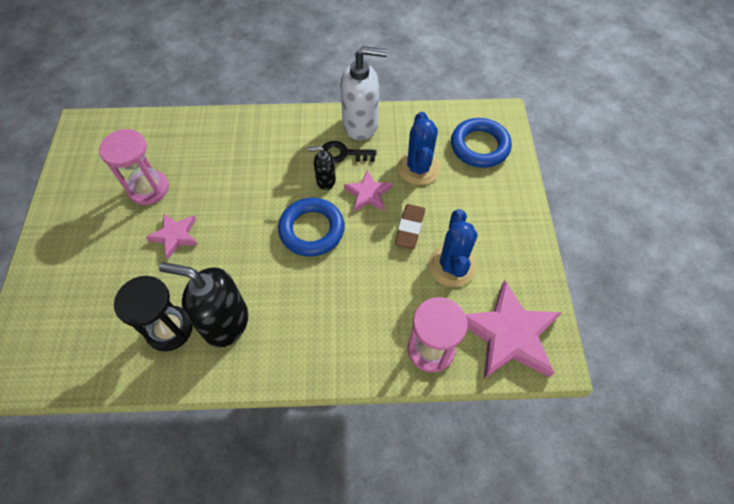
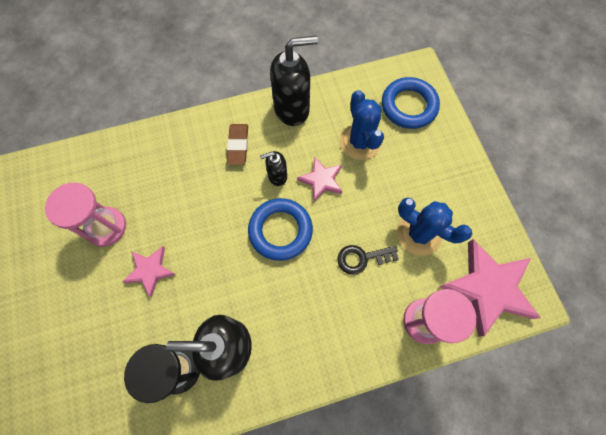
camera: 15 degrees left, 10 degrees up
(343, 154) = (285, 144): black key -> black key (362, 258)
(361, 125) = (292, 109): white soap dispenser -> black soap dispenser
(410, 228) = (370, 206): brown eraser -> brown eraser (238, 146)
(452, 265) = (419, 234): blue cactus -> blue cactus turned 45 degrees counterclockwise

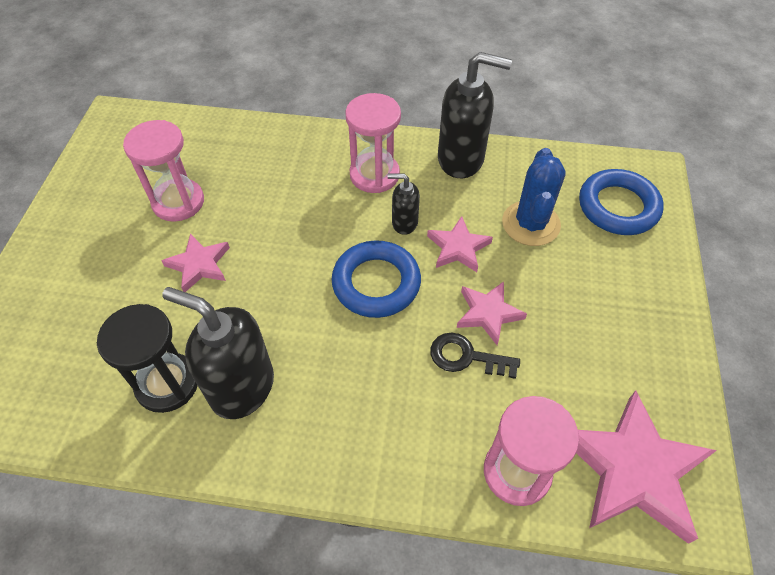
camera: 25 degrees right, 15 degrees down
(238, 146) = (374, 175): brown eraser -> pink hourglass
(362, 221) = (488, 313): none -> pink star
(419, 234) = (561, 359): blue cactus -> none

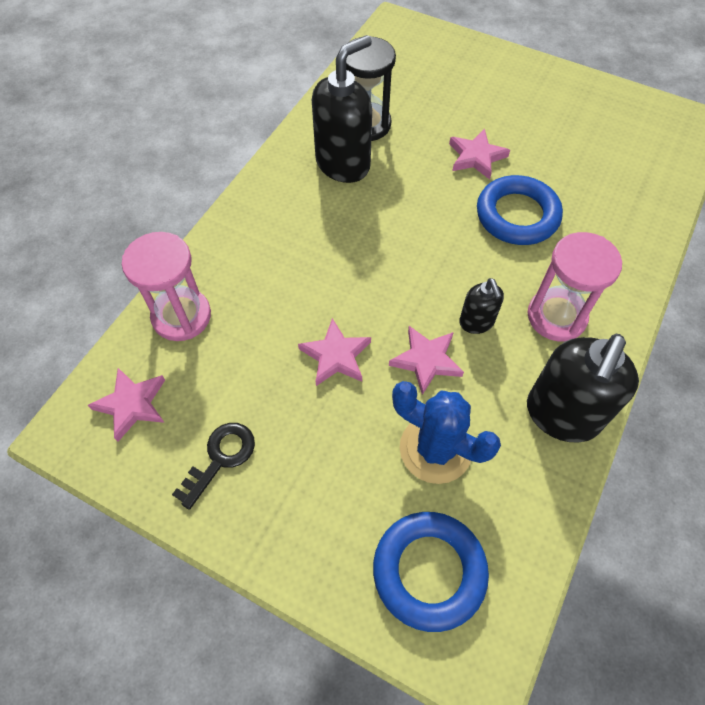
camera: 110 degrees right, 5 degrees up
(178, 202) = (558, 153): pink hourglass -> none
(376, 283) = (408, 276): blue ring -> blue ring (517, 215)
(404, 223) = (476, 322): black soap dispenser -> black soap dispenser turned 135 degrees clockwise
(466, 357) = (298, 320): black key -> black key (220, 458)
(633, 470) = (132, 404): pink star -> pink star, size x0.55

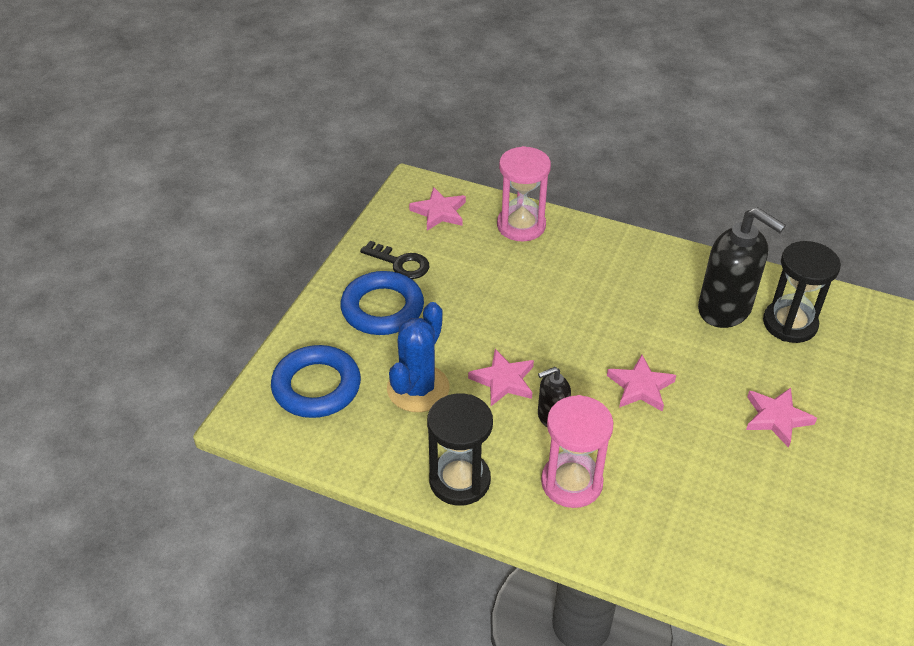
camera: 85 degrees right, 15 degrees down
(336, 356) = (498, 320): pink star -> pink star (640, 387)
(517, 215) = (700, 453): blue ring -> blue ring (382, 308)
(561, 415) = (459, 480): black soap dispenser -> black hourglass

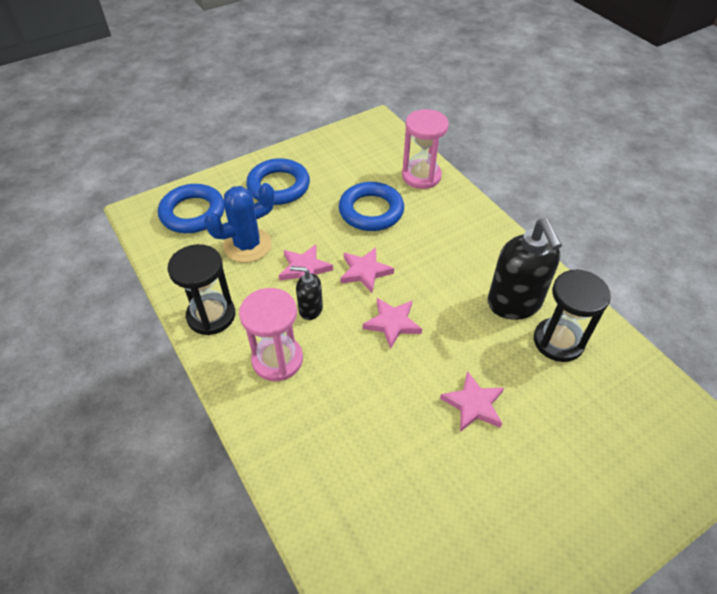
camera: 35 degrees right, 5 degrees up
(400, 263) = (318, 164): black key -> none
(439, 212) = (375, 144): pink star -> pink star (365, 271)
(508, 287) = (371, 211): none -> blue ring

